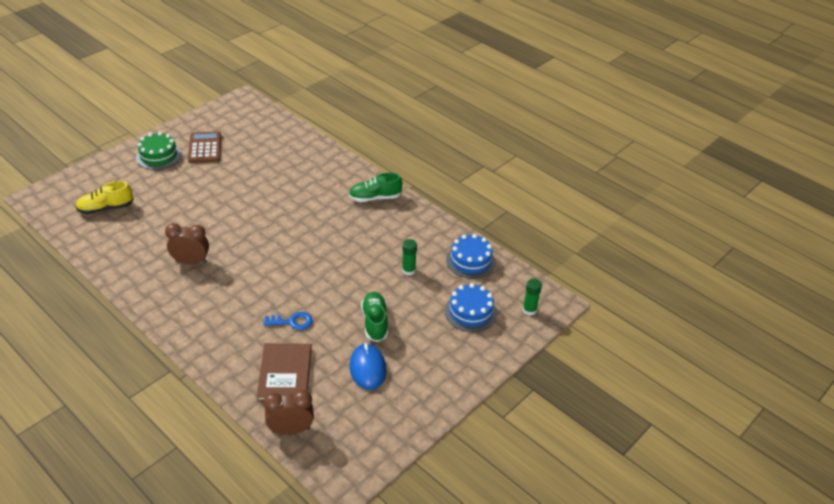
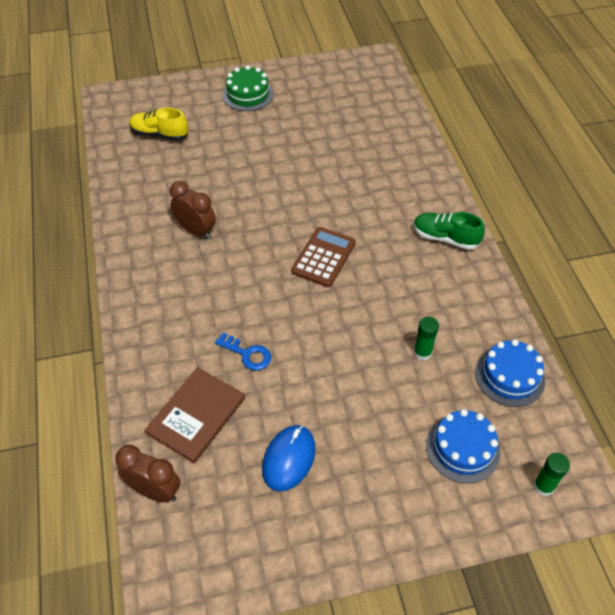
camera: 35 degrees right, 10 degrees up
(205, 148) = (299, 102): brown calculator -> brown calculator (324, 257)
(375, 322) = (337, 402): green shoe -> none

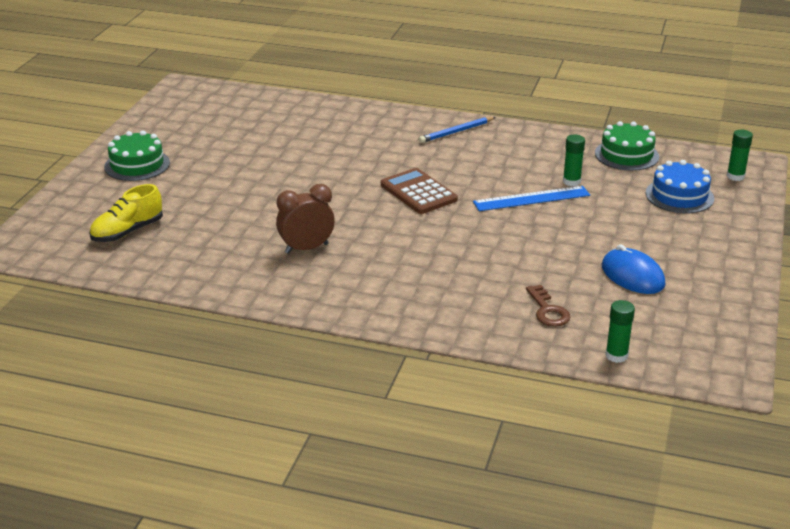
camera: 60 degrees left, 20 degrees down
(155, 490) = (616, 355): brown clock -> green glue stick
(196, 416) = (548, 311): brown book -> brown key
(247, 354) = (498, 264): blue key -> none
(369, 335) = (531, 198): none -> blue ruler
(445, 238) = (456, 132): green shoe -> blue pencil
(509, 376) = (626, 155): blue cake -> green cake

